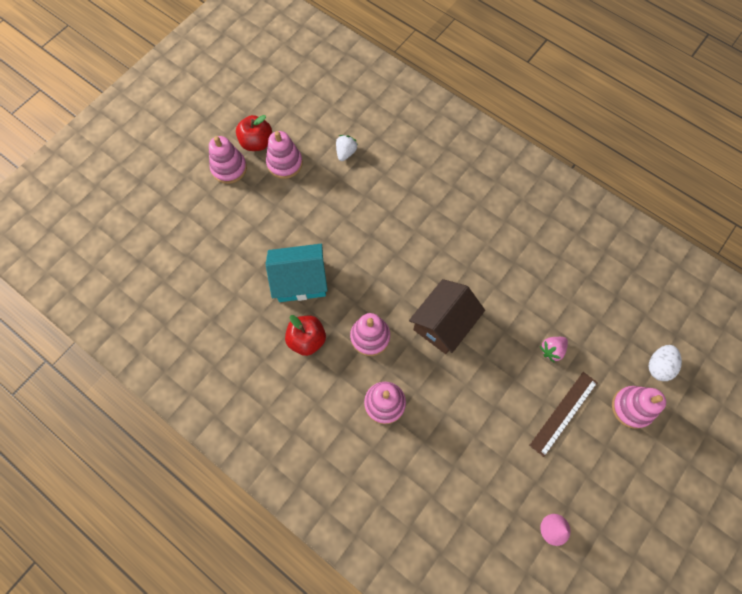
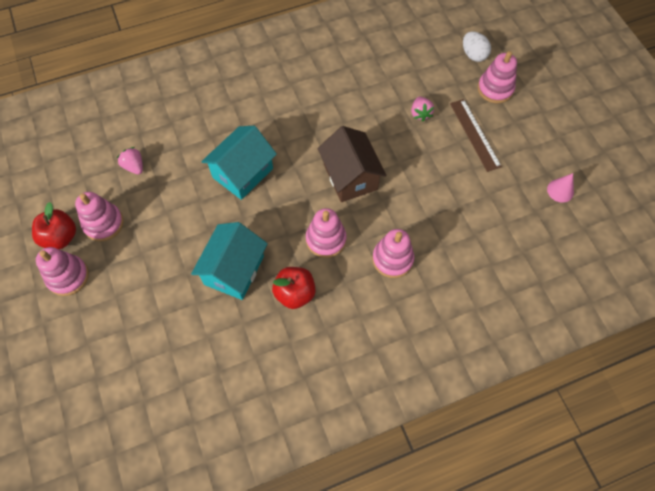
camera: 60 degrees left, 5 degrees down
(346, 152) = (134, 166): white strawberry -> pink strawberry
(391, 235) = (242, 173): none -> turquoise house

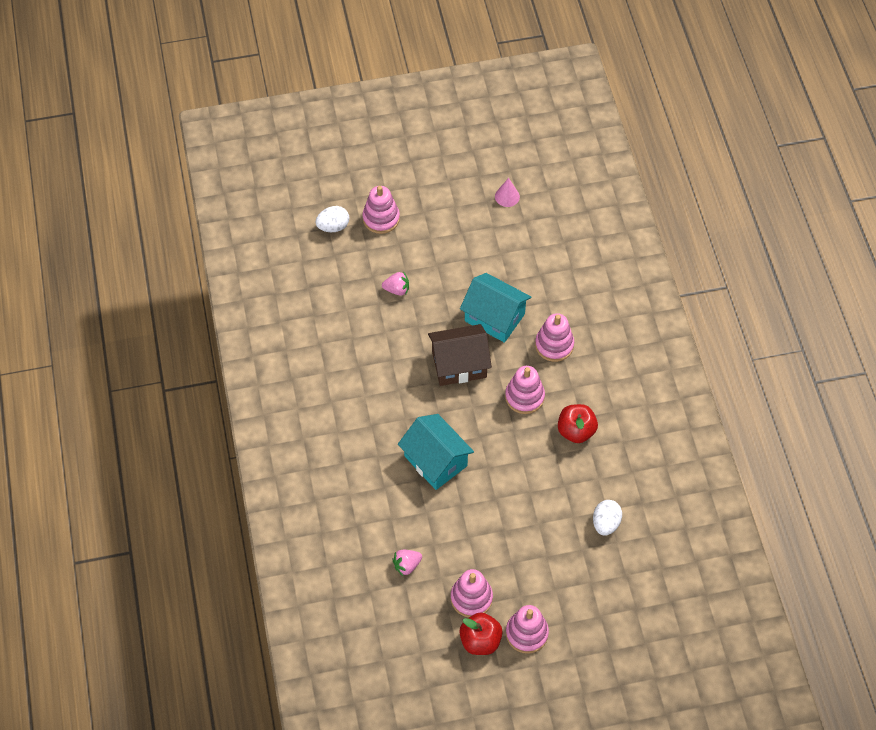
camera: 80 degrees left, 5 degrees down
(191, 336) = (605, 523): none -> white egg
(234, 270) = (544, 480): turquoise house -> turquoise house (494, 317)
(474, 134) = (432, 249): brown ruler -> none

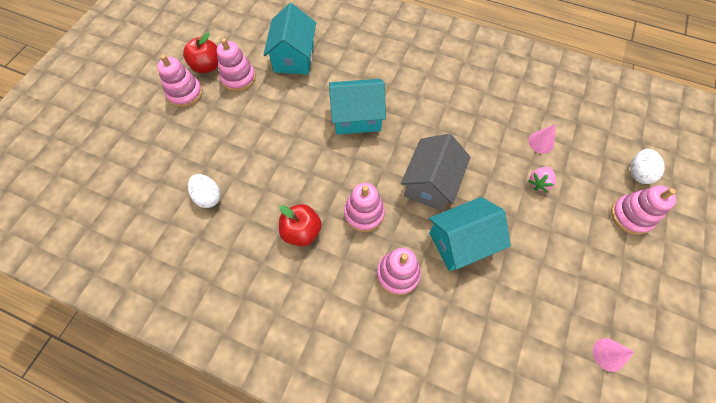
camera: 125 degrees right, 5 degrees up
(353, 305) = (541, 142): none -> pink cone
(407, 565) = (294, 57): pink strawberry -> turquoise house
(459, 364) = (430, 184): brown house -> grey house

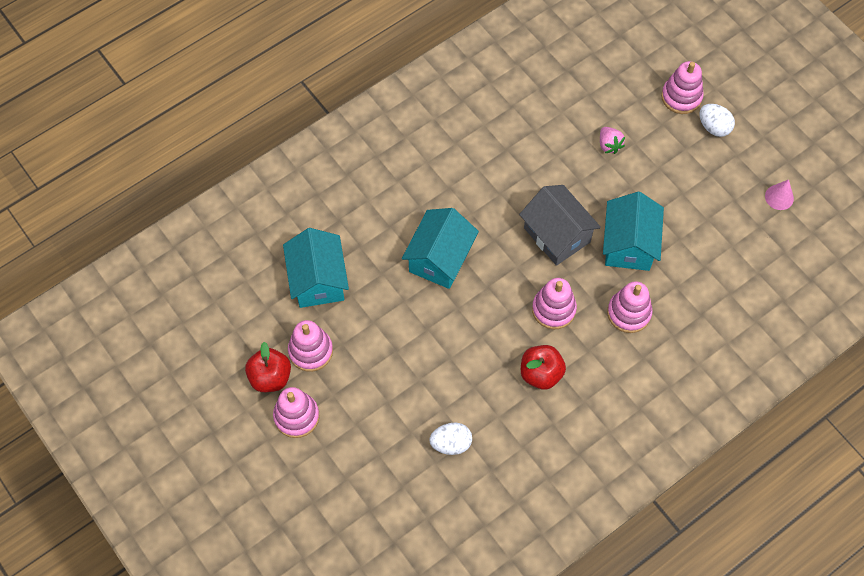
camera: 60 degrees left, 0 degrees up
(294, 57) = (318, 280): turquoise house -> turquoise house turned 45 degrees clockwise
(541, 142) = (570, 115): pink cone -> none
(638, 173) = (646, 61): white egg -> white egg (714, 127)

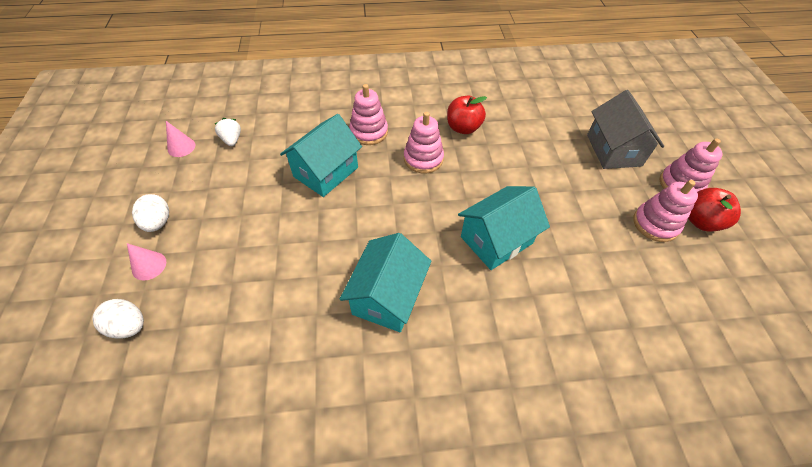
camera: 150 degrees left, 10 degrees down
(318, 280) = (631, 280): turquoise house -> turquoise house (387, 296)
(451, 443) = (556, 120): white egg -> white egg (129, 326)
(557, 235) = (377, 207): grey house -> grey house (613, 150)
(609, 145) = (261, 257): pink strawberry -> none
(681, 97) = (149, 266): pink stacking toy -> pink cone
(744, 230) = (232, 140): none -> white strawberry

